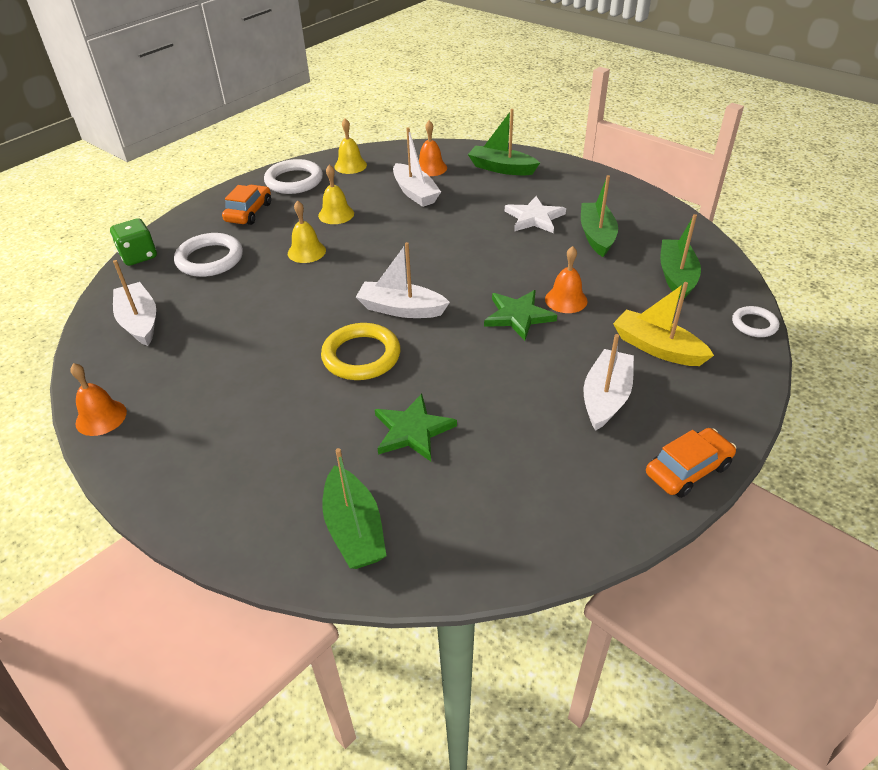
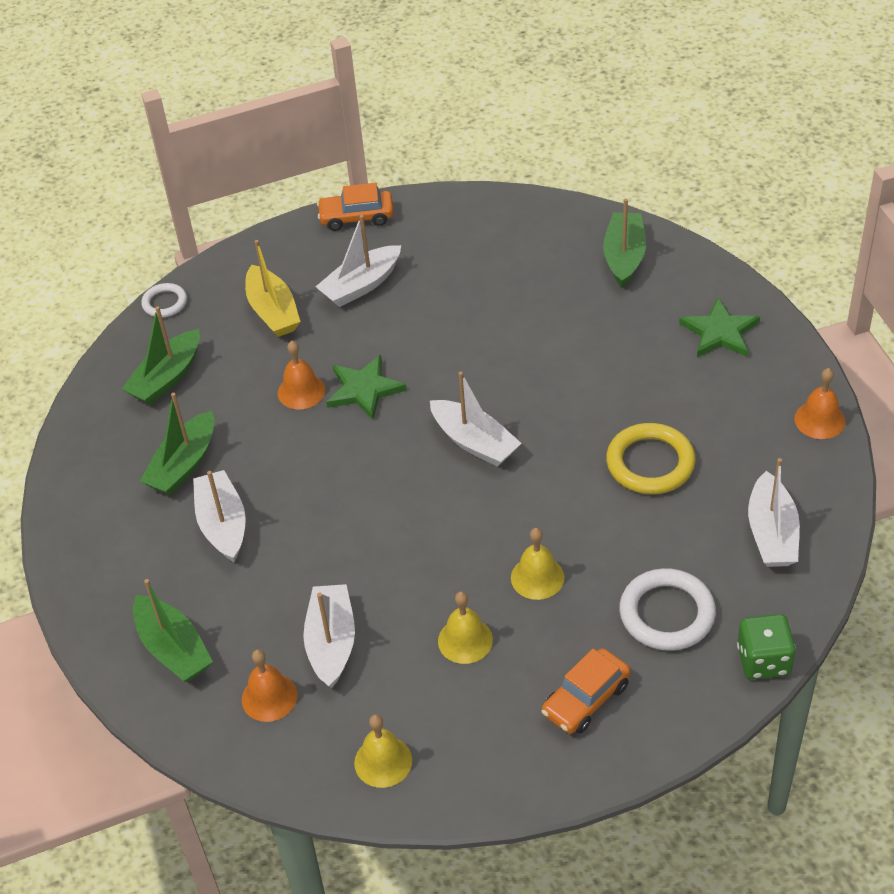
camera: 150 degrees left, 5 degrees up
(294, 181) = (489, 756): white ring -> none
(361, 356) = (546, 399): yellow ring -> yellow ring (650, 463)
(412, 430) = (540, 312): green star -> green star (720, 332)
(534, 218) = (223, 524): white star -> white boat

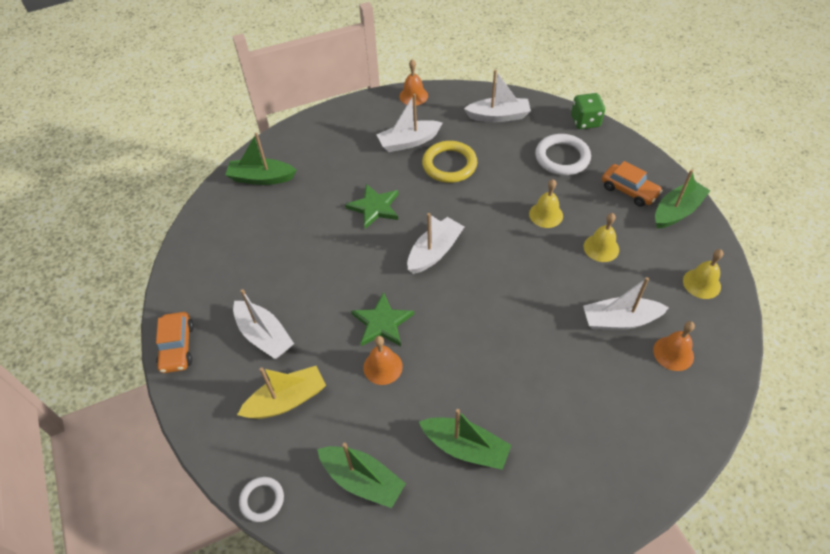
camera: 95 degrees left, 5 degrees up
(173, 648) = (649, 424): green boat -> green boat (676, 211)
(223, 524) = (525, 406): white boat -> white boat (409, 142)
(720, 332) = (339, 134): green star -> green star (374, 207)

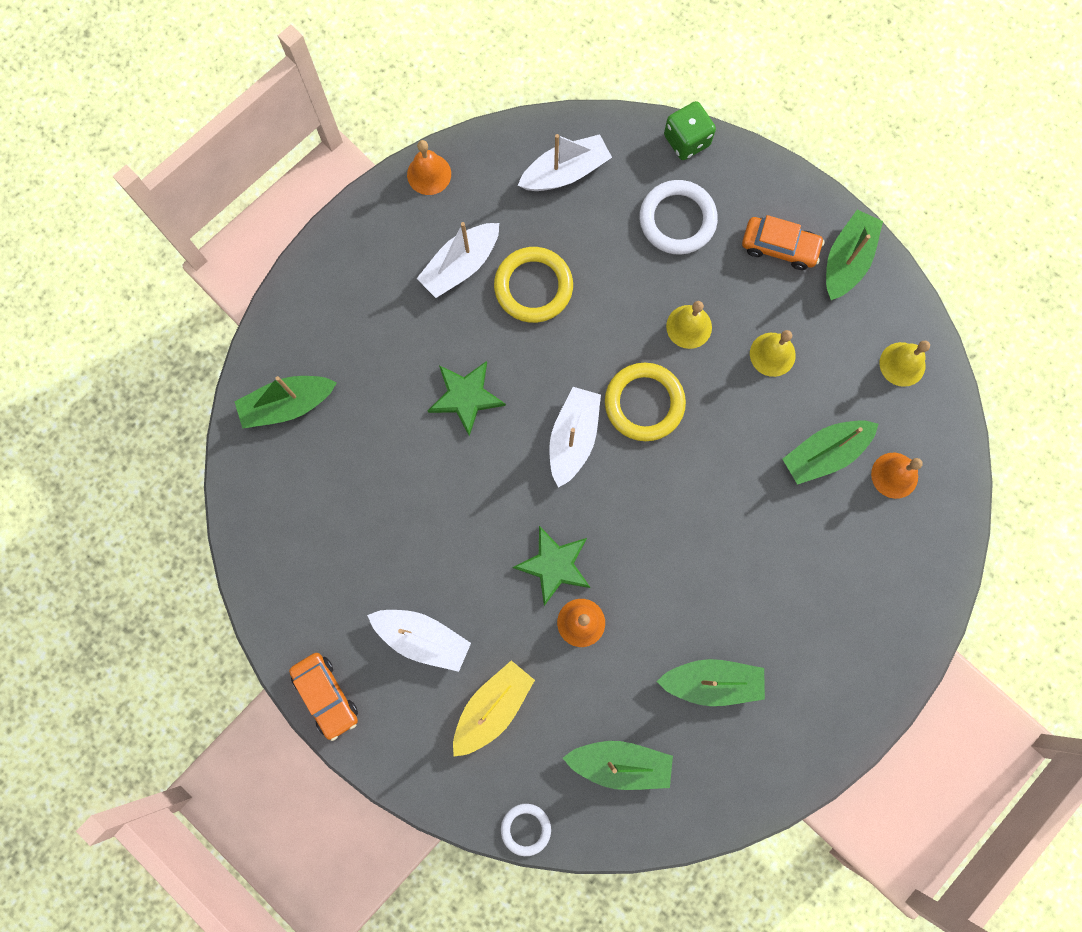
camera: 25 degrees left, 25 degrees up
(494, 247) = (644, 403): none -> yellow ring
(620, 320) = (824, 453): white boat -> green boat

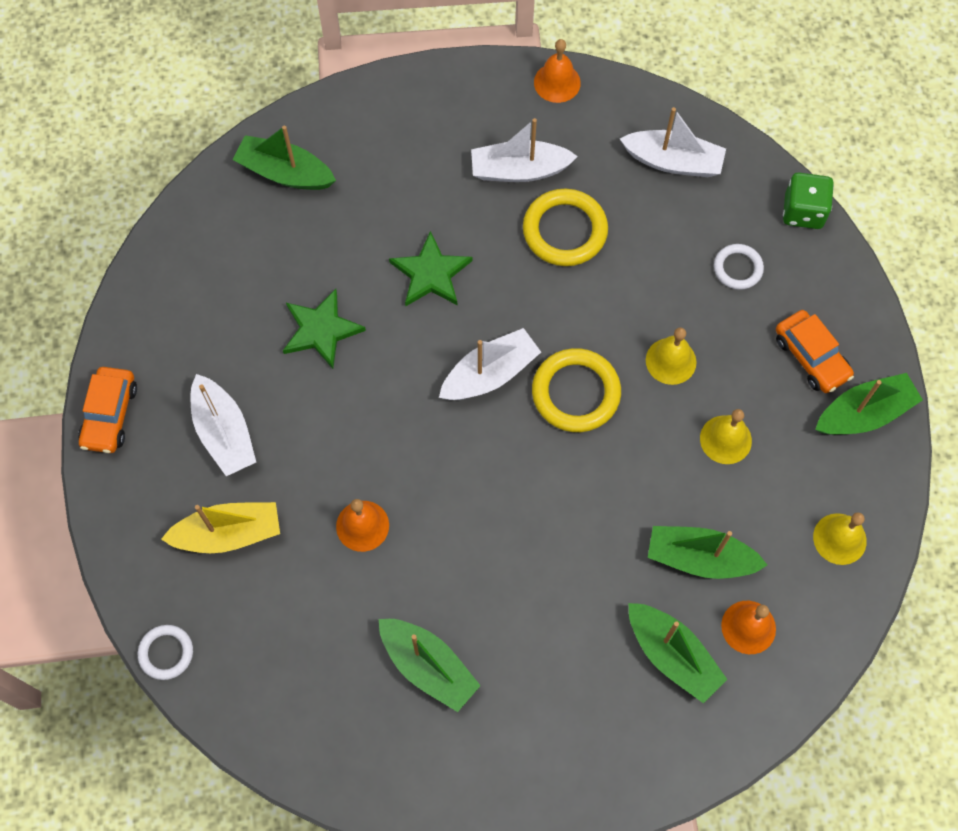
camera: 40 degrees right, 10 degrees down
(554, 565) = (382, 462): green star -> green star (321, 330)
(620, 763) = (290, 667): green boat -> green boat (672, 655)
(677, 220) = (737, 268): white ring -> white ring, size x0.58

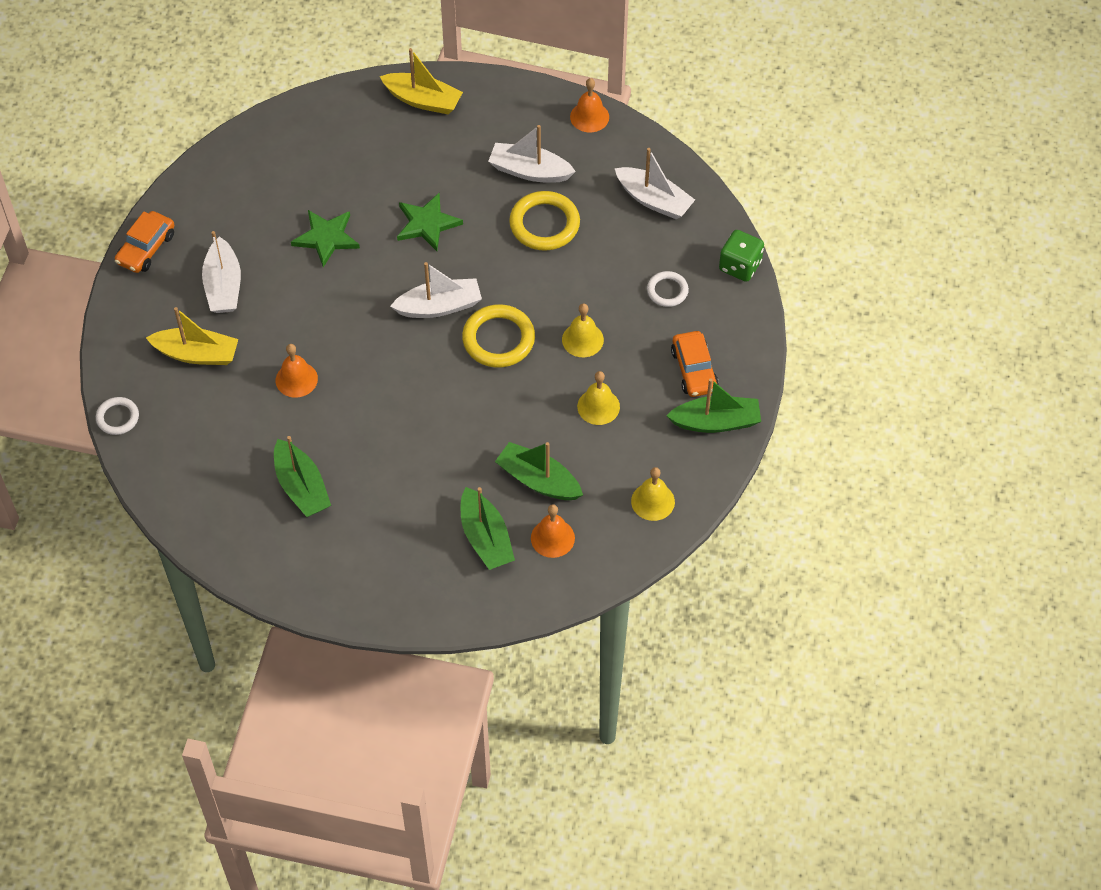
camera: 20 degrees right, 10 degrees down
(285, 173) = (349, 121): green boat -> none
(360, 120) = (423, 100): none -> yellow boat

